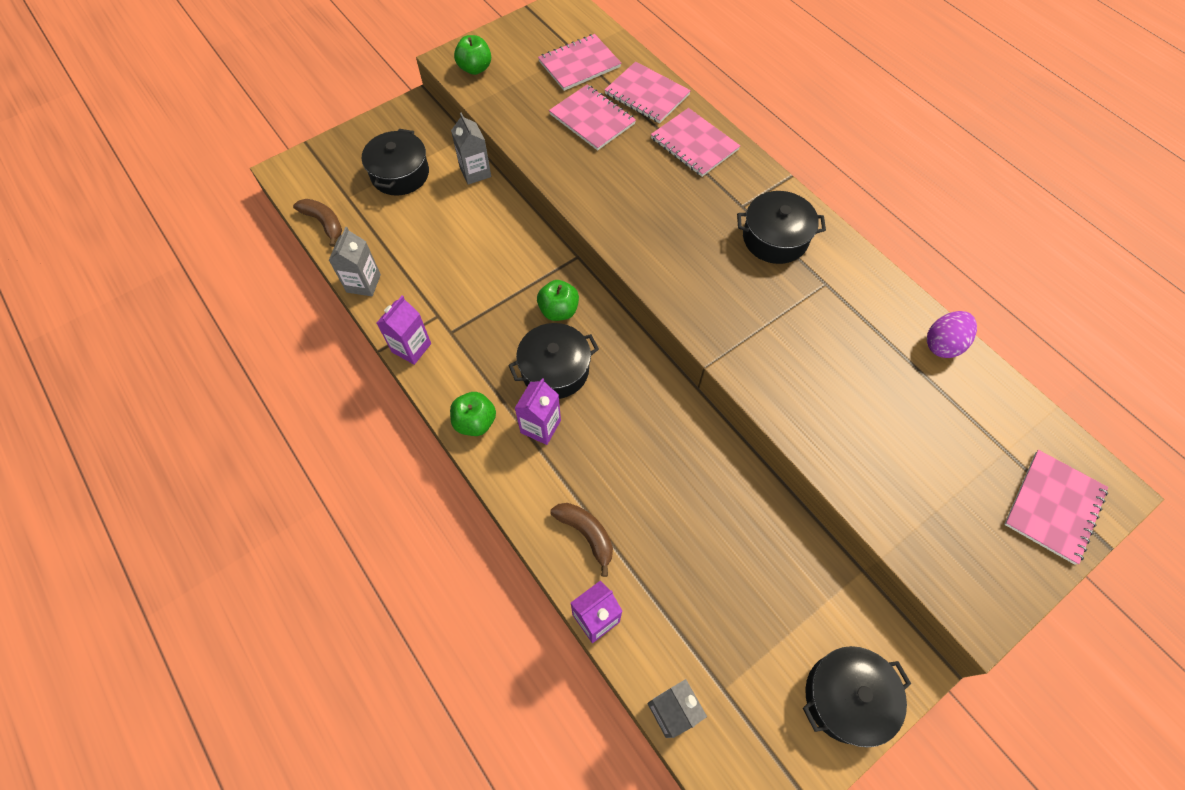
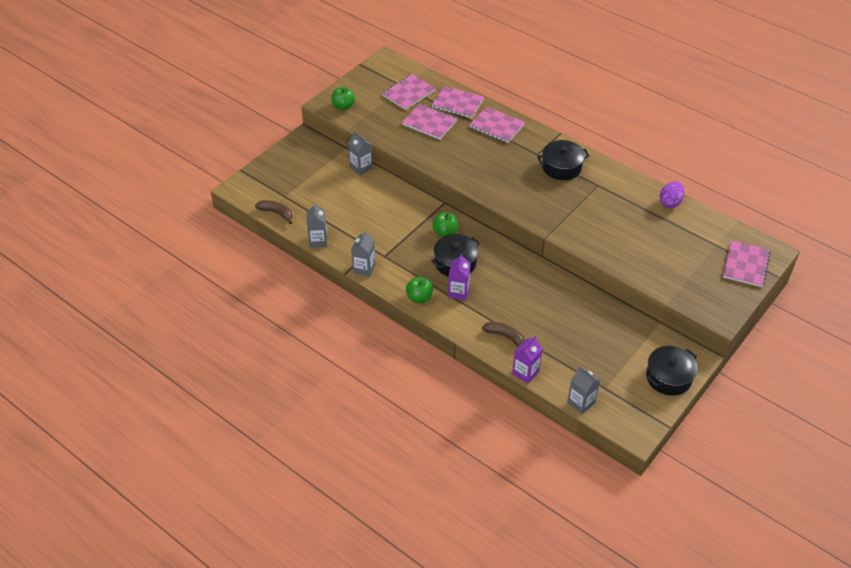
camera: 15 degrees left, 15 degrees down
(400, 174) = (313, 177): black pot -> none
(411, 348) = (364, 268): purple carton -> grey carton

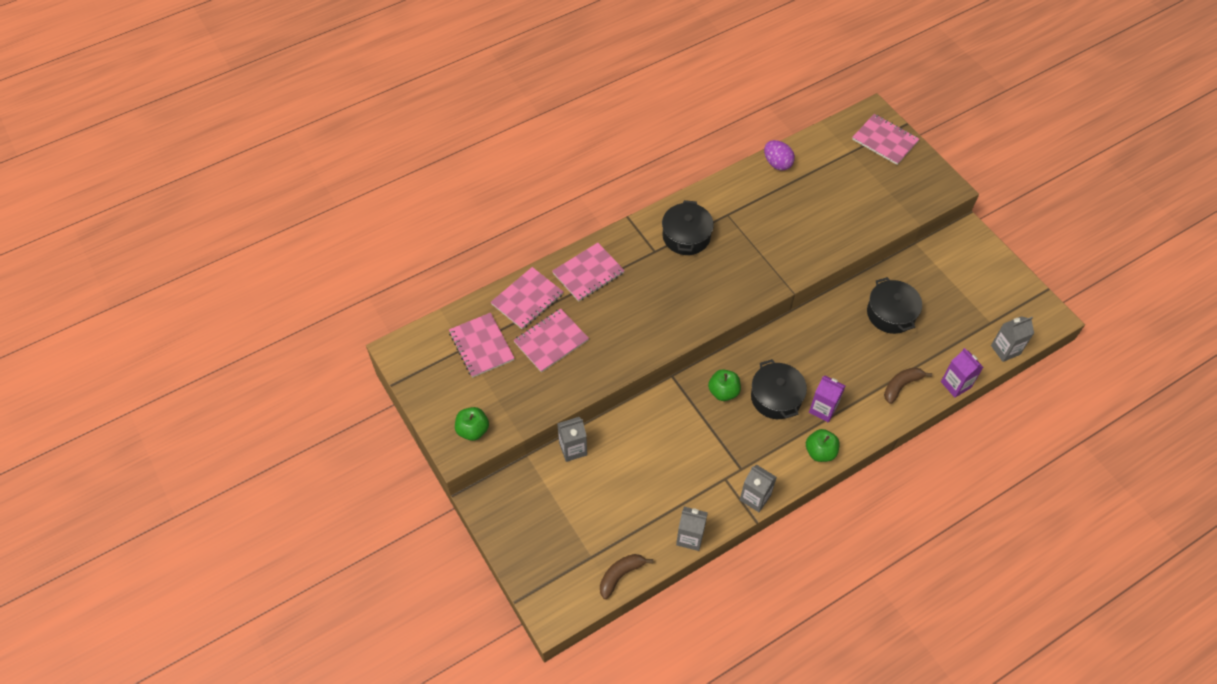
camera: 70 degrees left, 10 degrees up
(668, 377) = (988, 265): black pot -> black pot (891, 313)

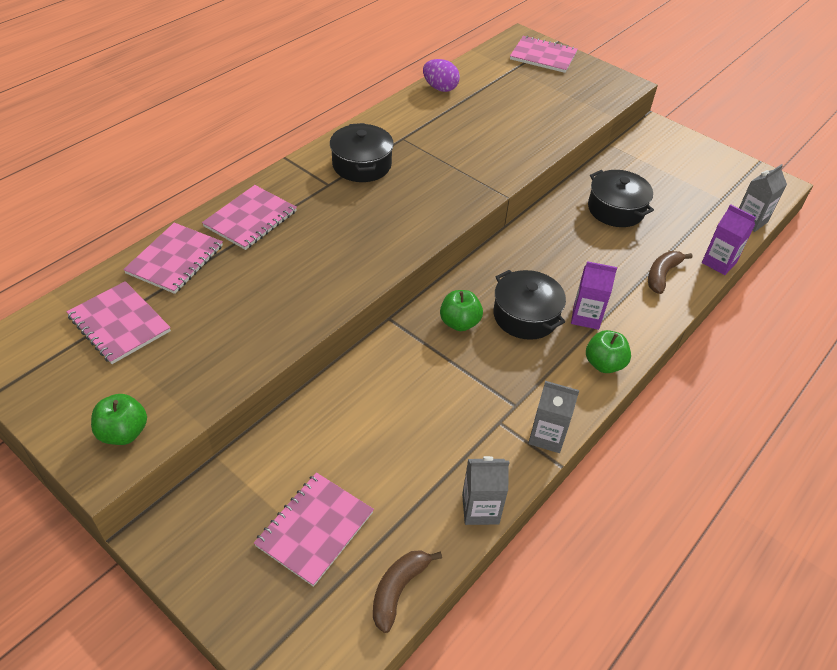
camera: 20 degrees left, 10 degrees down
(551, 341) = (218, 300): pink notebook -> pink notebook (315, 529)
(573, 449) = (280, 432): grey carton -> none

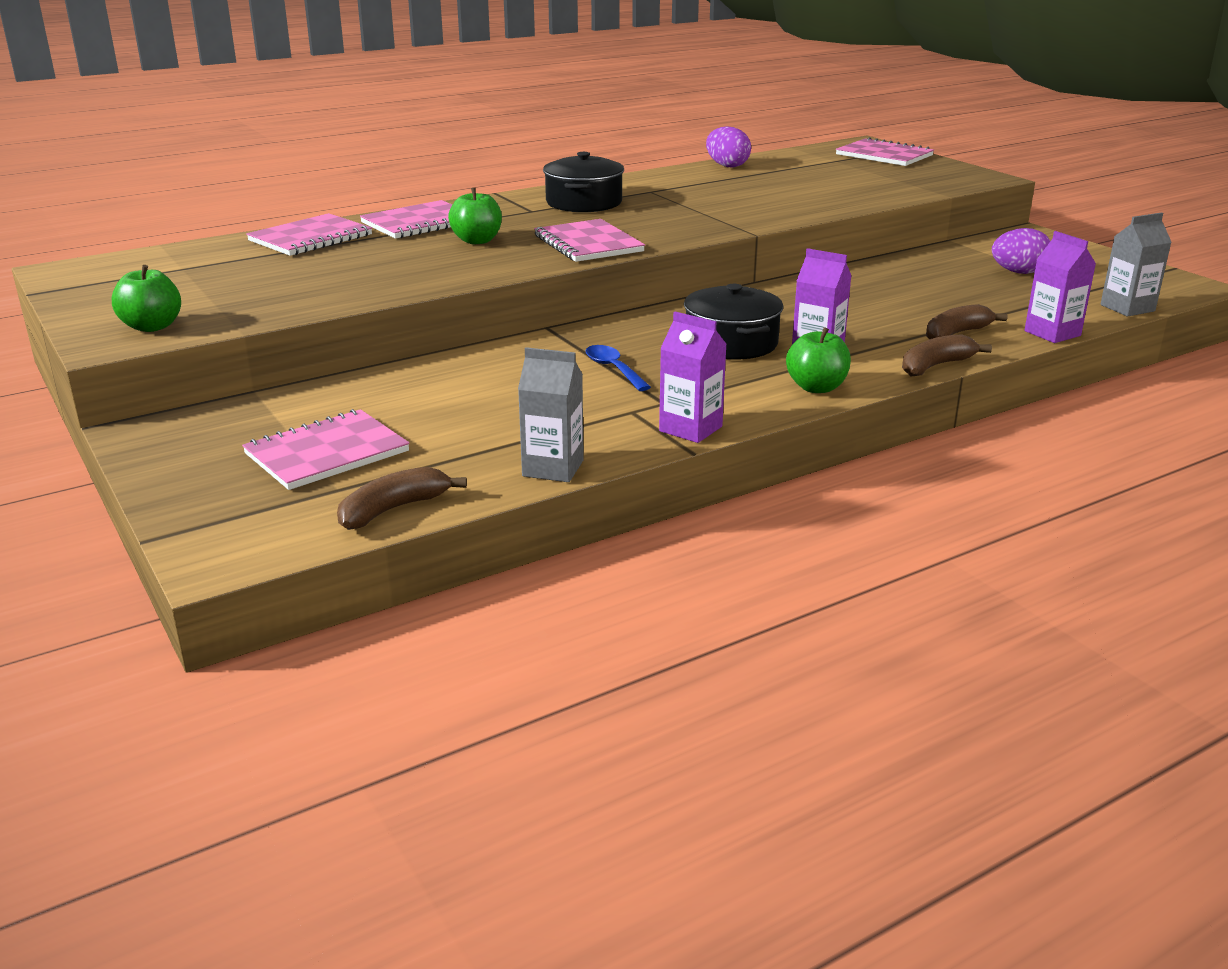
camera: 20 degrees right, 20 degrees down
(119, 324) = (212, 267): pink notebook -> pink notebook (588, 244)
(459, 323) = (636, 339): green apple -> green apple (477, 241)
(462, 368) = (613, 369): none -> blue spoon
(547, 436) = (690, 429): grey carton -> purple carton
(616, 209) = (922, 283): black pot -> none
(665, 320) = (935, 366): none -> brown banana
(670, 184) = (1018, 272): none -> purple egg

